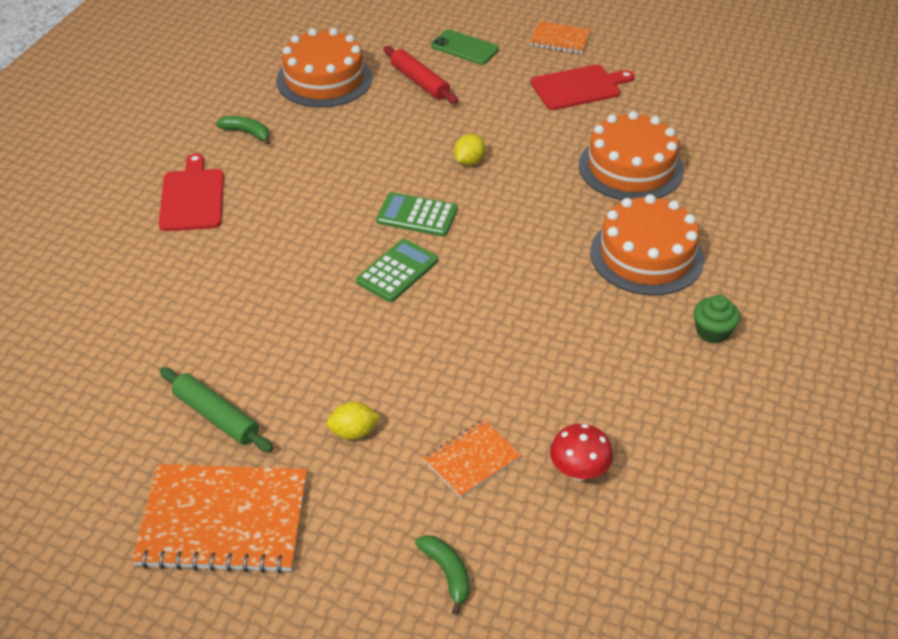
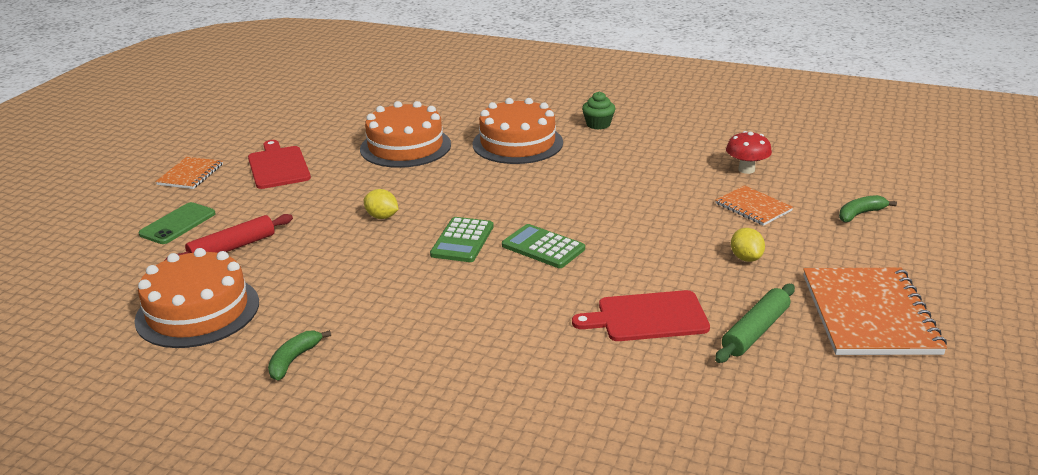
camera: 90 degrees left, 15 degrees down
(192, 197) = (418, 389): red cutting board -> red cutting board (647, 317)

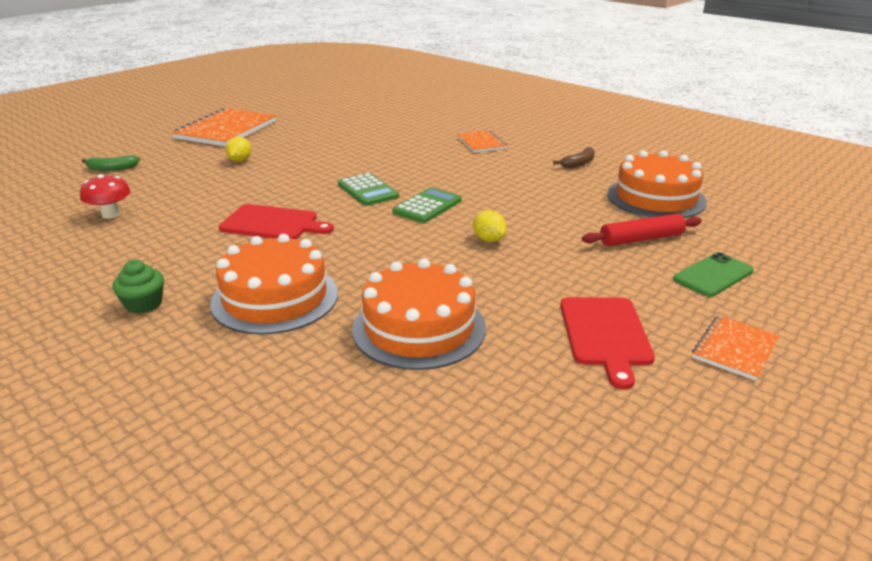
camera: 160 degrees left, 0 degrees up
(294, 360) = (578, 163): green banana -> brown banana
(647, 317) = (347, 147): red cutting board -> red cutting board (273, 223)
(753, 207) = (171, 186): orange notebook -> orange notebook (481, 143)
(755, 331) = (297, 134): green rolling pin -> none

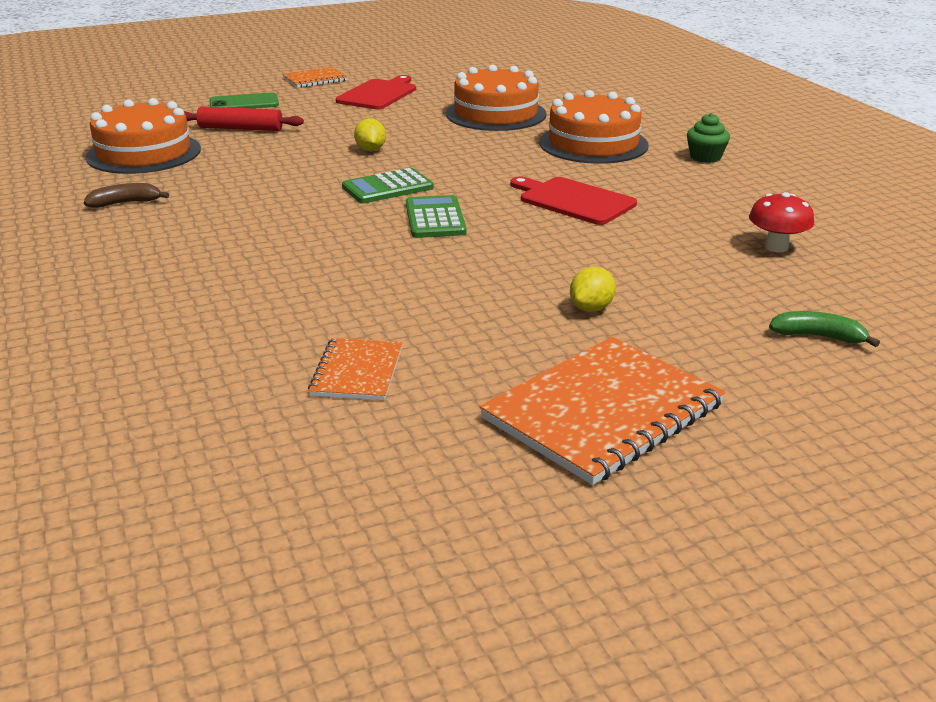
camera: 155 degrees left, 0 degrees up
(481, 143) = (179, 263): orange notebook -> orange notebook (357, 371)

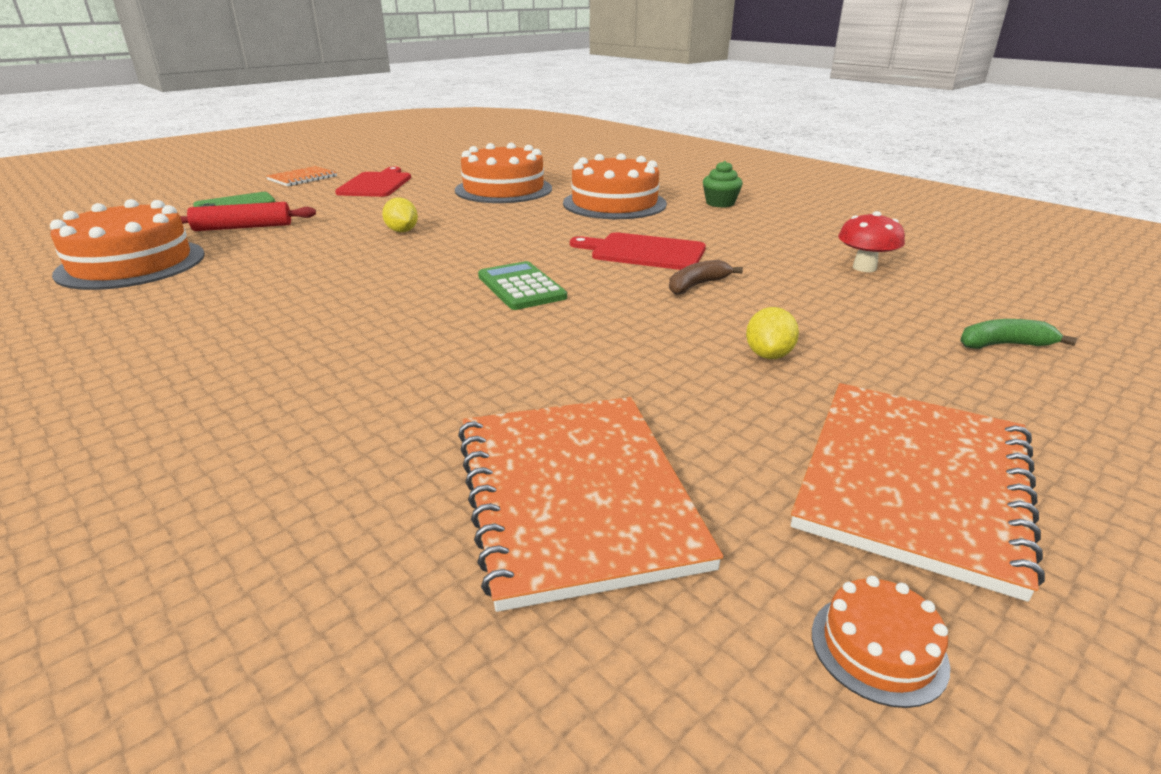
camera: 20 degrees left, 0 degrees up
(125, 203) = (126, 322): brown banana -> brown banana (697, 285)
(357, 371) = (574, 495): orange notebook -> orange notebook, size x1.88
(387, 187) = (446, 264): green calculator -> none
(471, 483) = (878, 648): none -> orange cake

